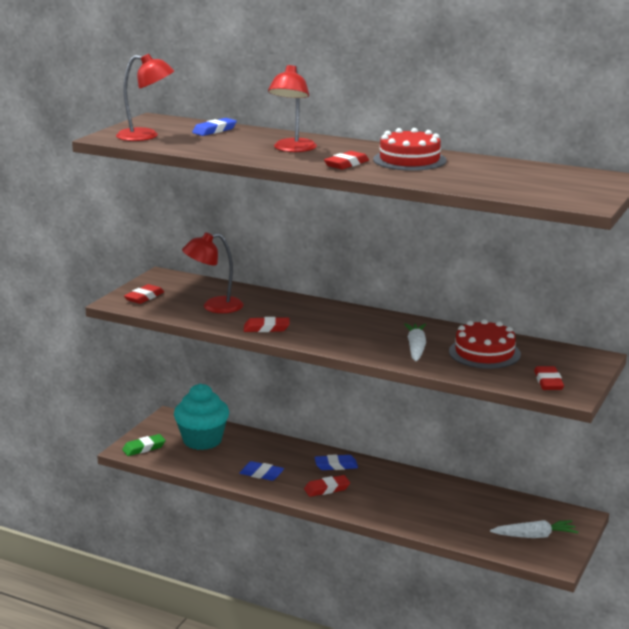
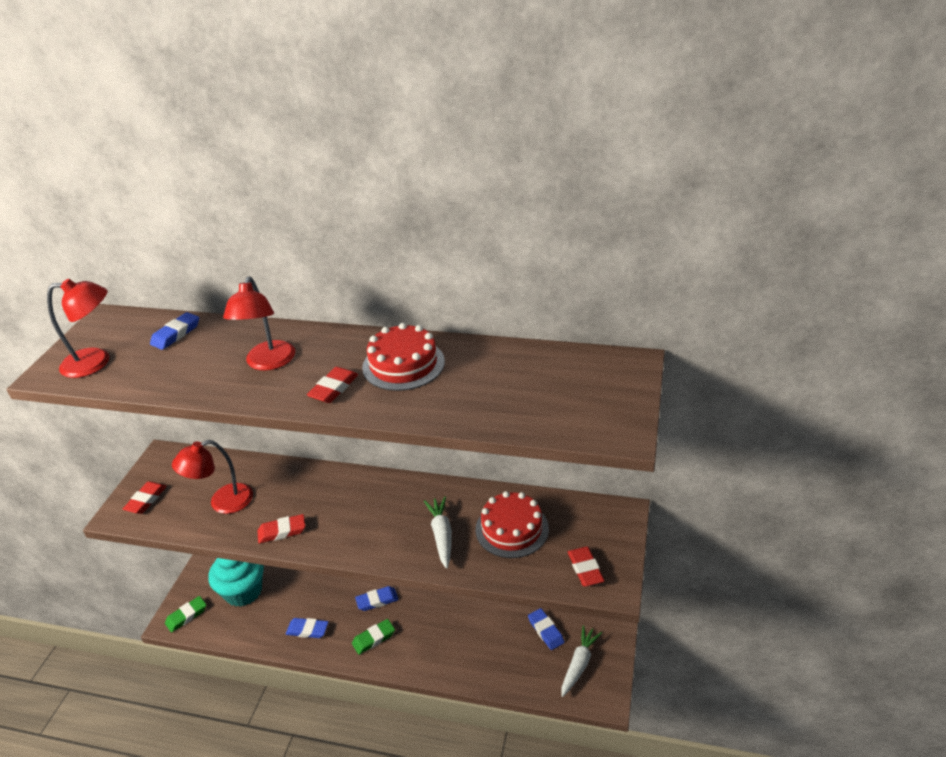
camera: 10 degrees left, 15 degrees up
(327, 489) = (373, 638): red eraser -> green eraser
(505, 510) = (545, 631): none -> blue eraser
(535, 536) = (579, 664): white carrot -> white carrot turned 45 degrees counterclockwise

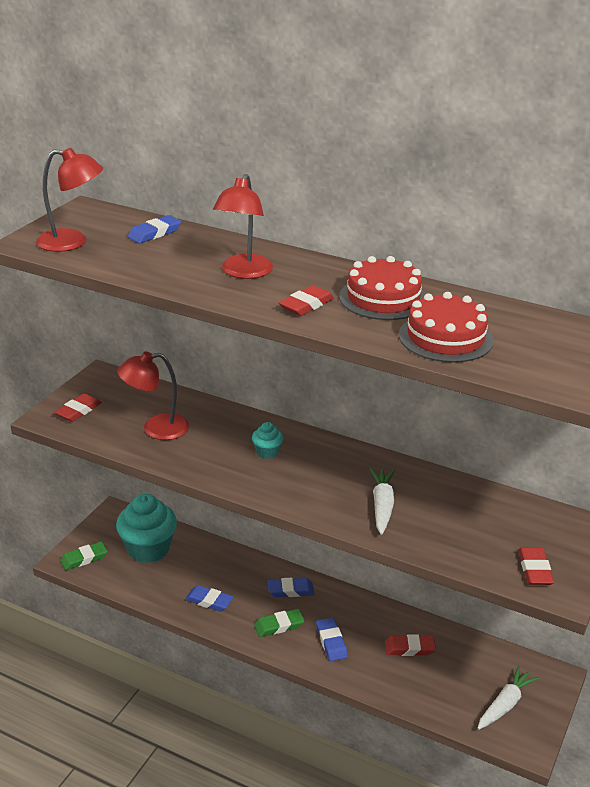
camera: 10 degrees right, 5 degrees down
(282, 531) = (212, 467): red eraser -> red eraser (409, 648)
(329, 503) = (267, 452): none -> turquoise cupcake
(512, 529) = (461, 516): red cake -> red cake (445, 338)
(545, 631) = (474, 663): blue eraser -> blue eraser (331, 642)

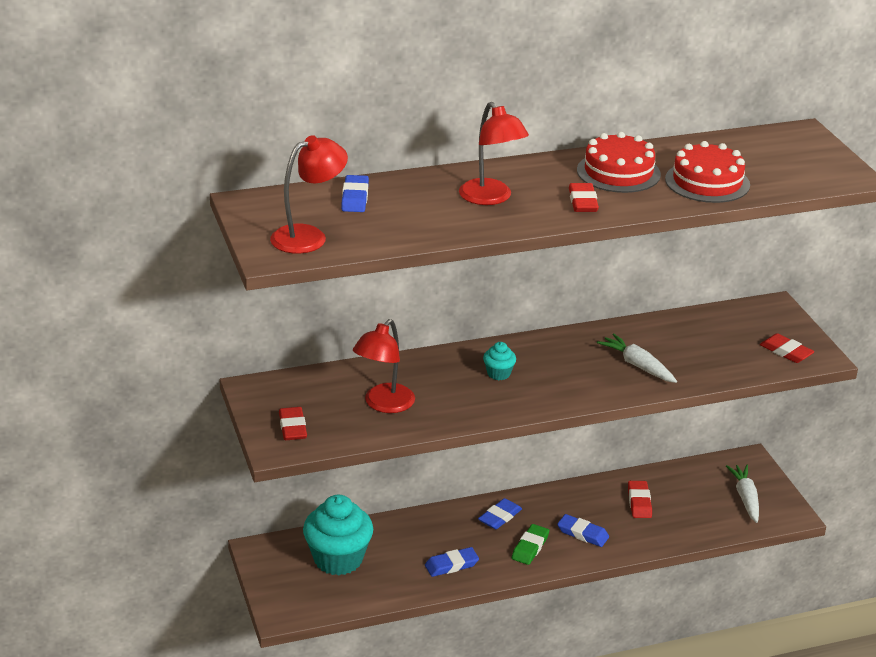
camera: 45 degrees left, 0 degrees up
(84, 558) = (295, 602): green eraser -> none
(409, 648) = (639, 502): red eraser -> red eraser turned 45 degrees counterclockwise

